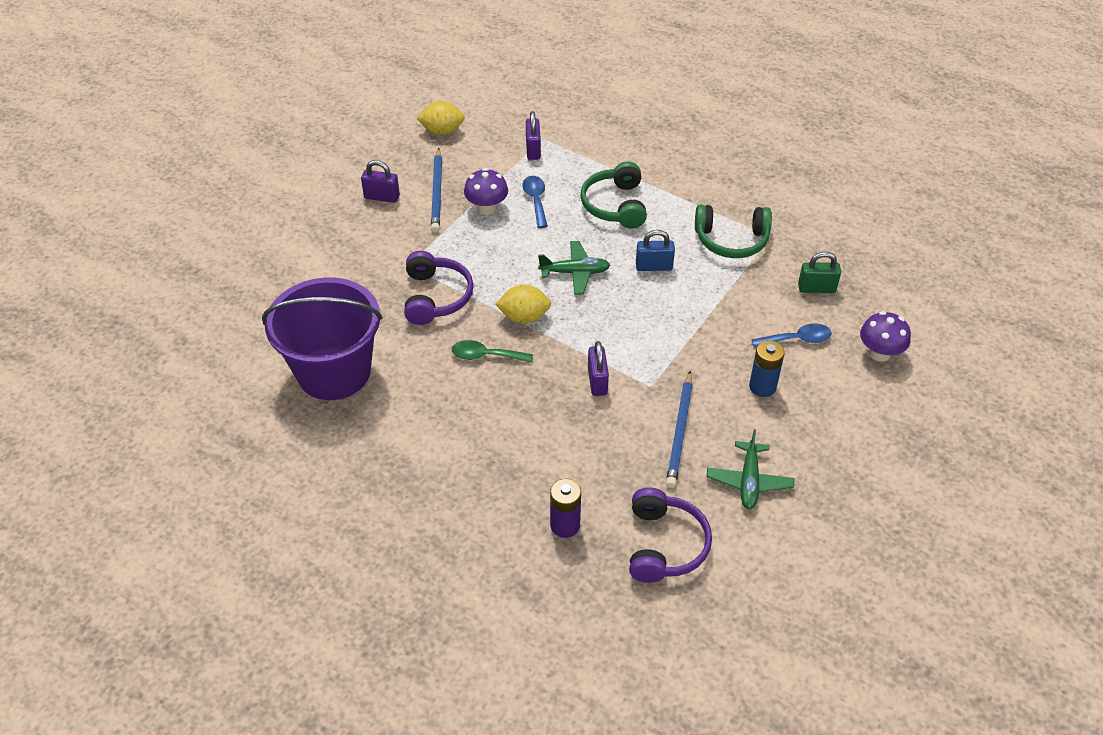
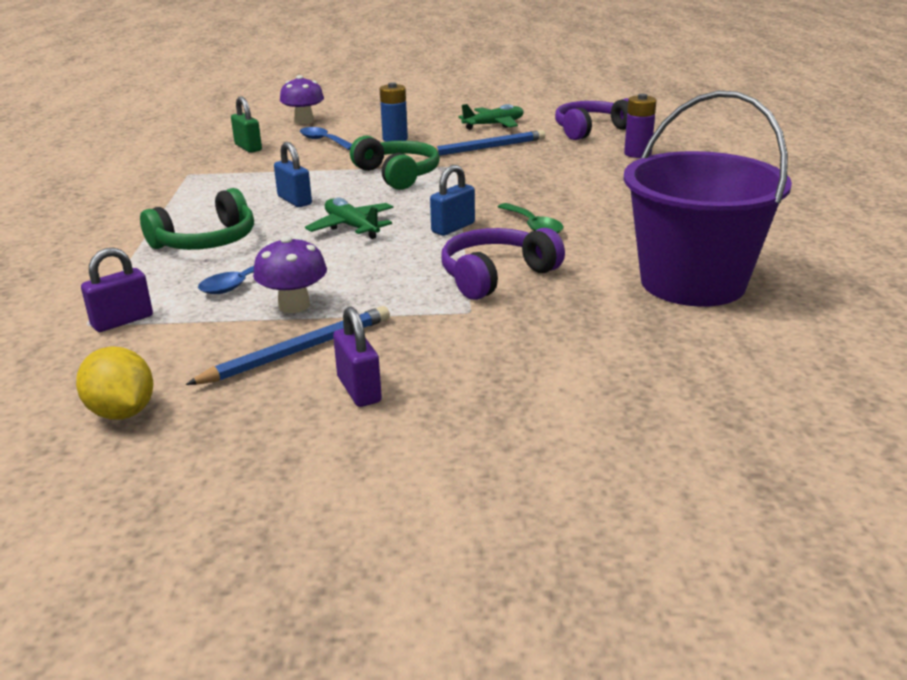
camera: 125 degrees left, 20 degrees down
(524, 317) = (453, 228): yellow lemon -> blue padlock
(597, 381) = (483, 181): purple padlock -> none
(731, 240) = (212, 184): green headphones -> green headphones (397, 175)

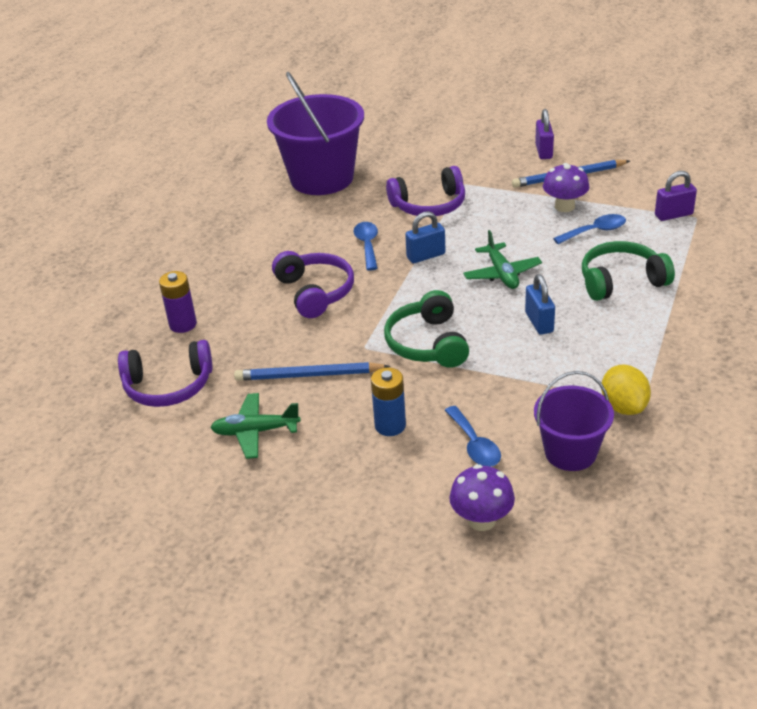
camera: 155 degrees left, 10 degrees up
(122, 412) = (661, 160): yellow lemon -> yellow lemon (623, 406)
(248, 147) = (570, 452): green padlock -> purple bucket
(533, 226) = (367, 245): green spoon -> blue spoon
(544, 186) = (315, 292): none -> purple headphones

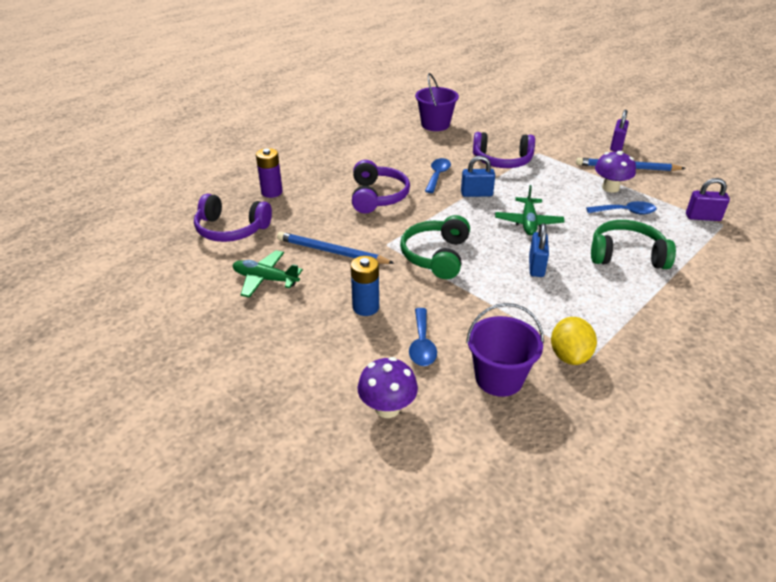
camera: 20 degrees right, 0 degrees up
(322, 178) = (435, 125): purple bucket -> purple bucket, size x0.58

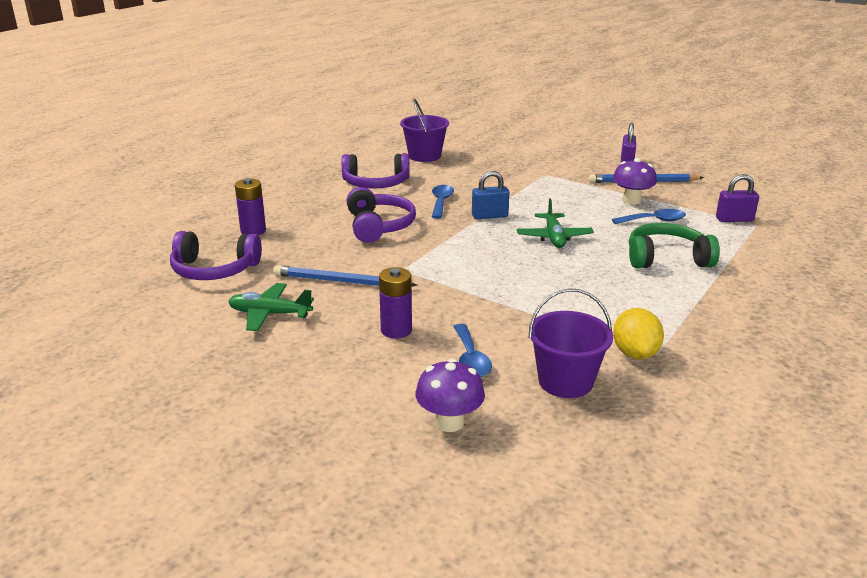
camera: 10 degrees left, 10 degrees down
(365, 307) = (396, 330): blue battery -> purple battery
(436, 256) = (462, 276): green headphones -> none
(502, 160) = (508, 184): purple headphones -> purple headphones (376, 183)
(536, 266) = (574, 276): blue padlock -> none

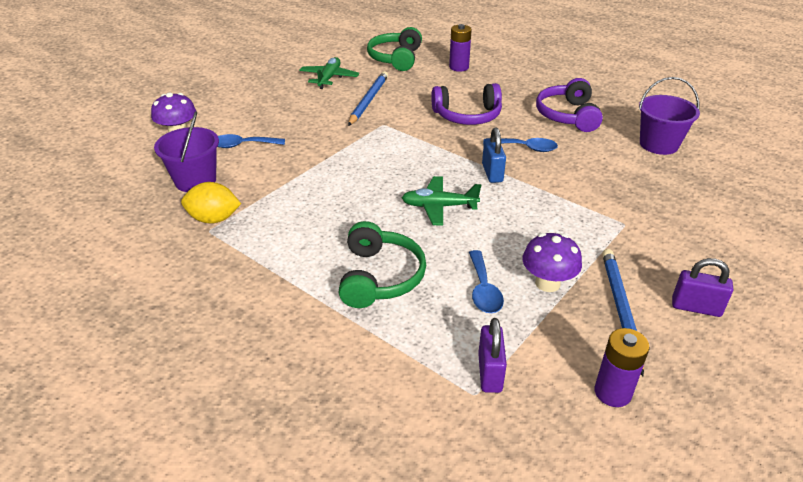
camera: 95 degrees right, 10 degrees up
(214, 270) = (396, 58): purple headphones -> green headphones
(396, 330) = (292, 119): purple battery -> purple battery (612, 392)

